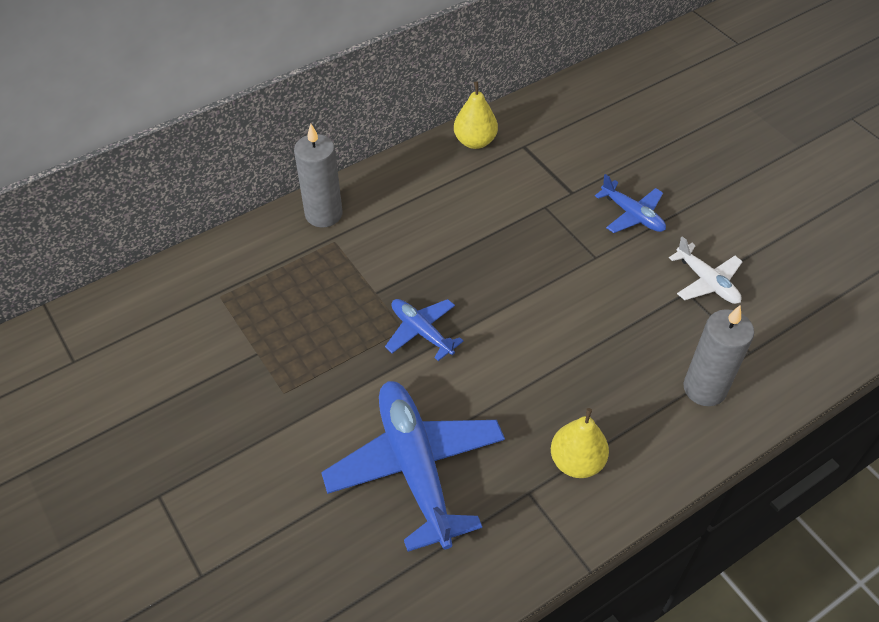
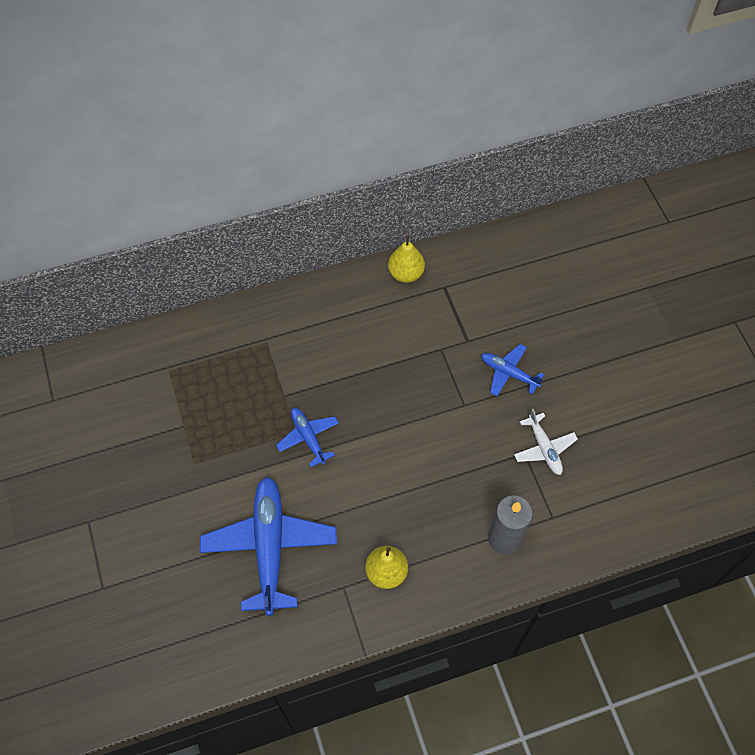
camera: 15 degrees right, 10 degrees up
(323, 214) = (265, 315): grey candle -> none
(632, 215) = (508, 373): blue plane -> blue plane turned 150 degrees clockwise

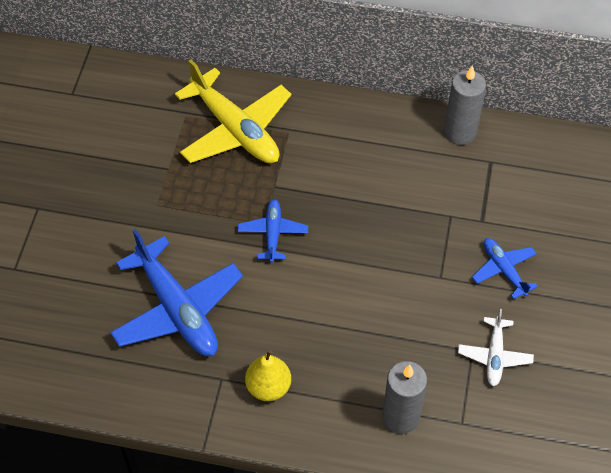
camera: 30 degrees right, 5 degrees down
(220, 361) = (235, 130): none -> yellow plane
(269, 546) = (177, 309): blue plane -> blue plane turned 120 degrees clockwise
(406, 273) = (460, 132): yellow pear -> grey candle

